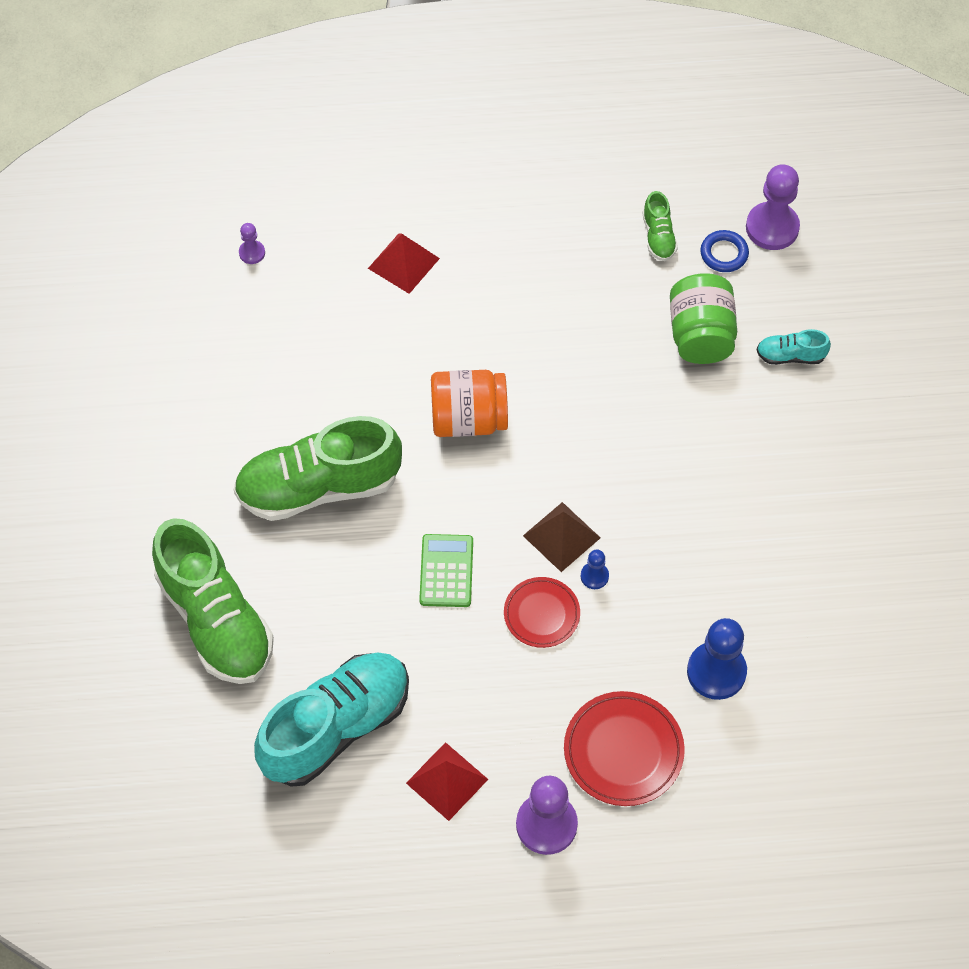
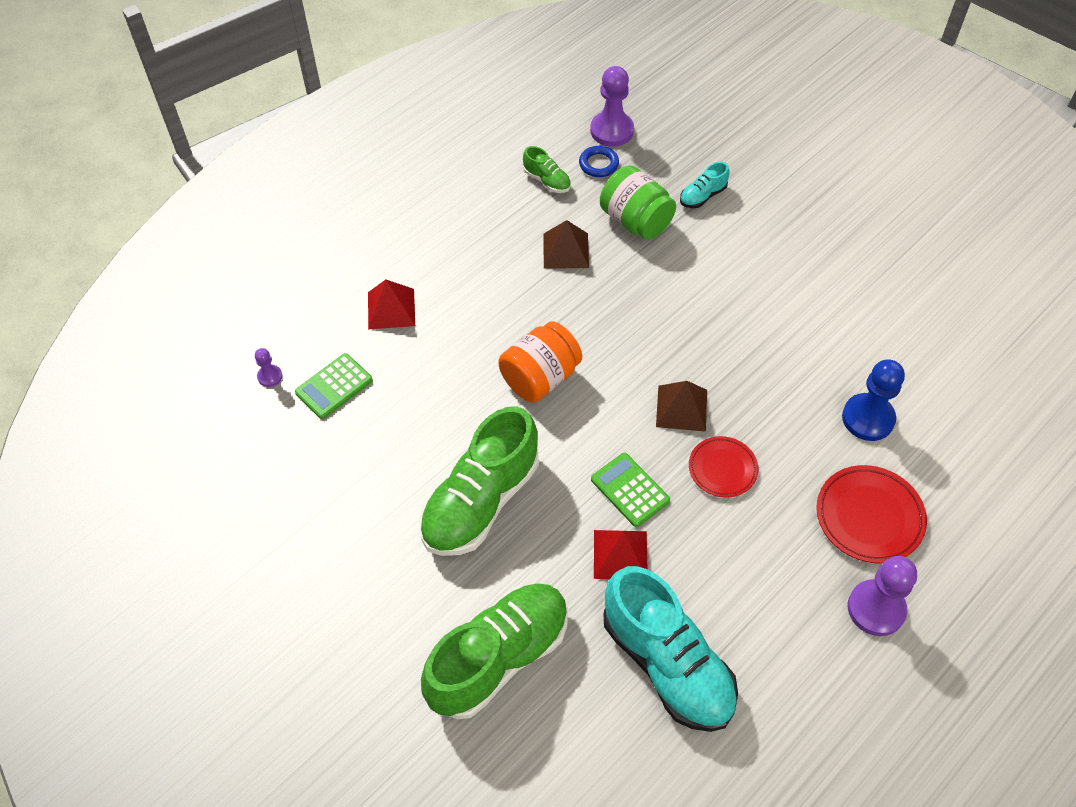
camera: 40 degrees left, 5 degrees down
(215, 619) = (499, 658): green shoe -> green shoe turned 60 degrees counterclockwise
(294, 300) = (334, 386): none -> green calculator
(336, 727) = (667, 663): turquoise shoe -> turquoise shoe turned 135 degrees clockwise
(447, 781) = (781, 635): red pyramid -> red pyramid (620, 554)
(594, 576) = (729, 417): blue pawn -> none
(607, 318) = (565, 250): none -> brown pyramid

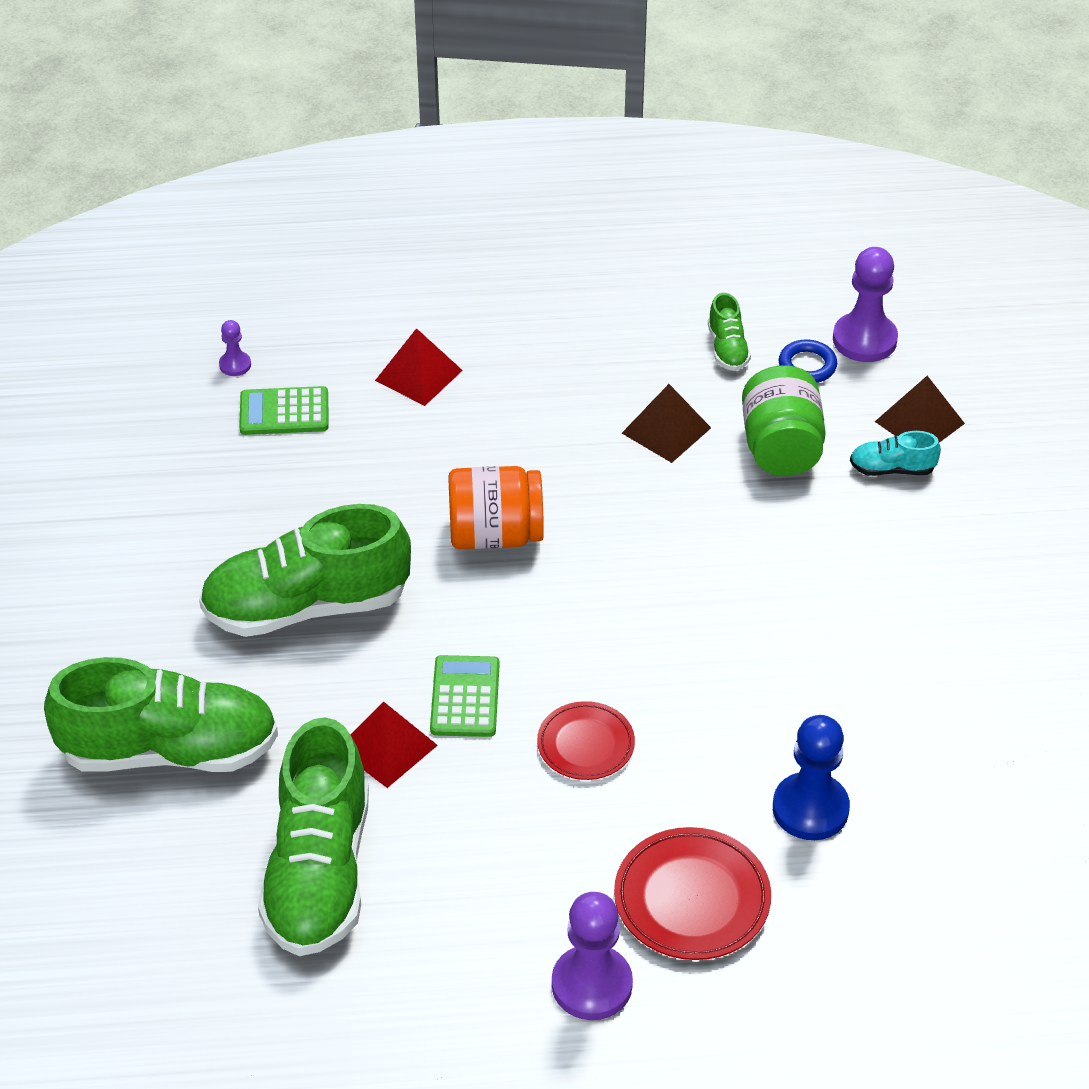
camera: 40 degrees right, 10 degrees down
(667, 663) = (319, 872): turquoise shoe -> green shoe
(681, 408) = (611, 659): brown pyramid -> brown pyramid (919, 422)

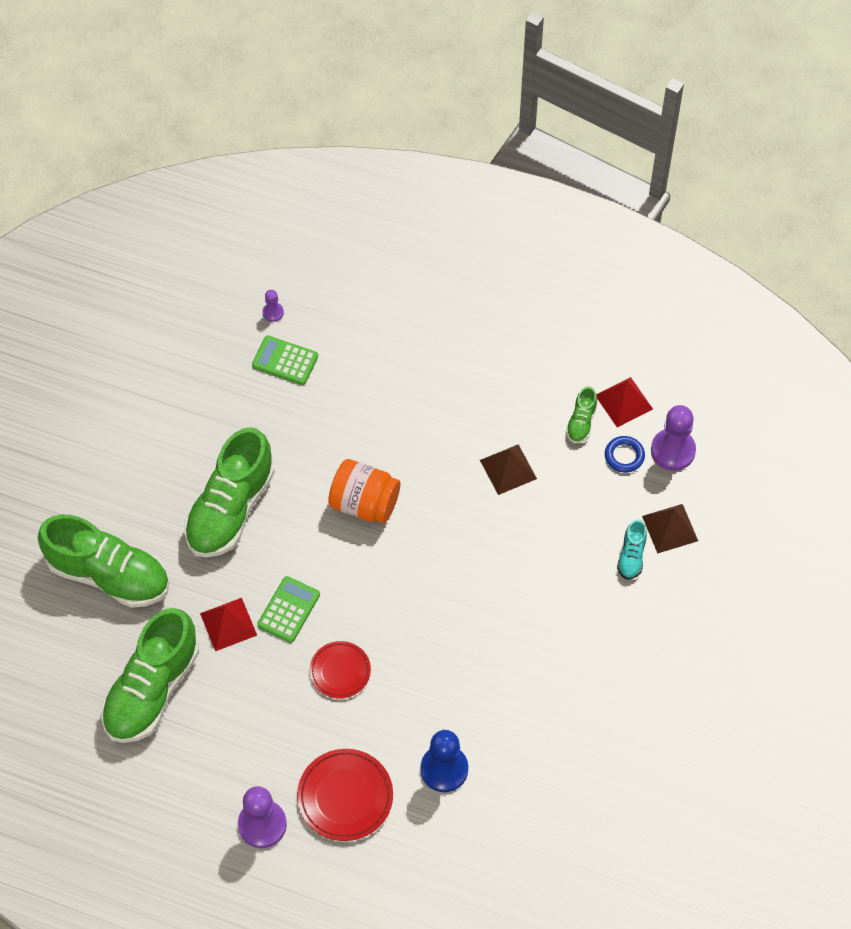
camera: 25 degrees right, 15 degrees up
(307, 606) = (230, 508): green shoe -> green shoe turned 75 degrees counterclockwise
(418, 375) = (379, 365): red pyramid -> red pyramid (624, 402)
(781, 448) = (571, 511): green jar -> none
(892, 469) = (631, 556): turquoise shoe -> turquoise shoe turned 105 degrees counterclockwise

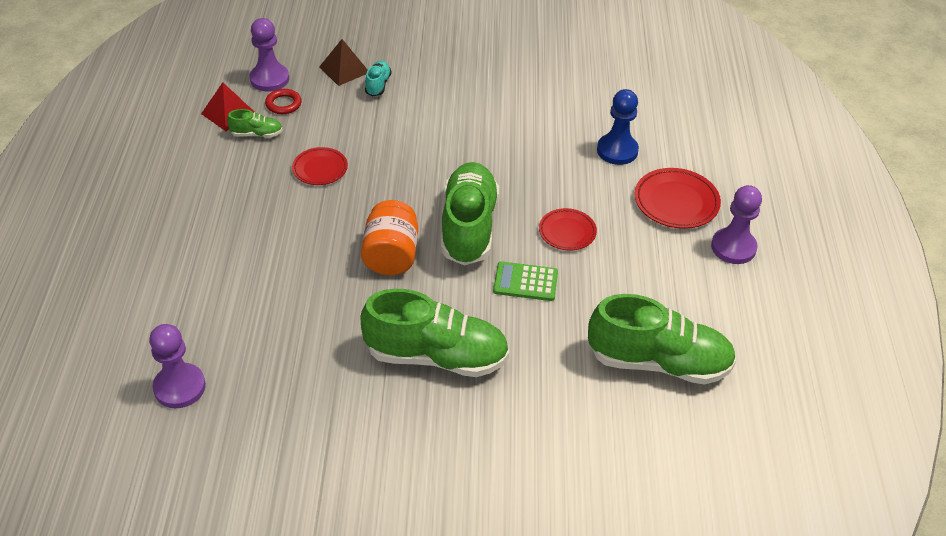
camera: 110 degrees left, 15 degrees down
(108, 574) = (556, 439): green shoe -> green shoe (468, 227)
(228, 624) = (562, 322): red pyramid -> none
(273, 312) = (179, 387): purple pawn -> purple pawn, size x2.04
(285, 361) = (242, 359): green calculator -> none
(508, 469) = (320, 169): brown pyramid -> red plate
(624, 456) = (283, 104): blue ring -> red ring
(631, 556) = (378, 85): turquoise shoe -> turquoise shoe turned 75 degrees counterclockwise

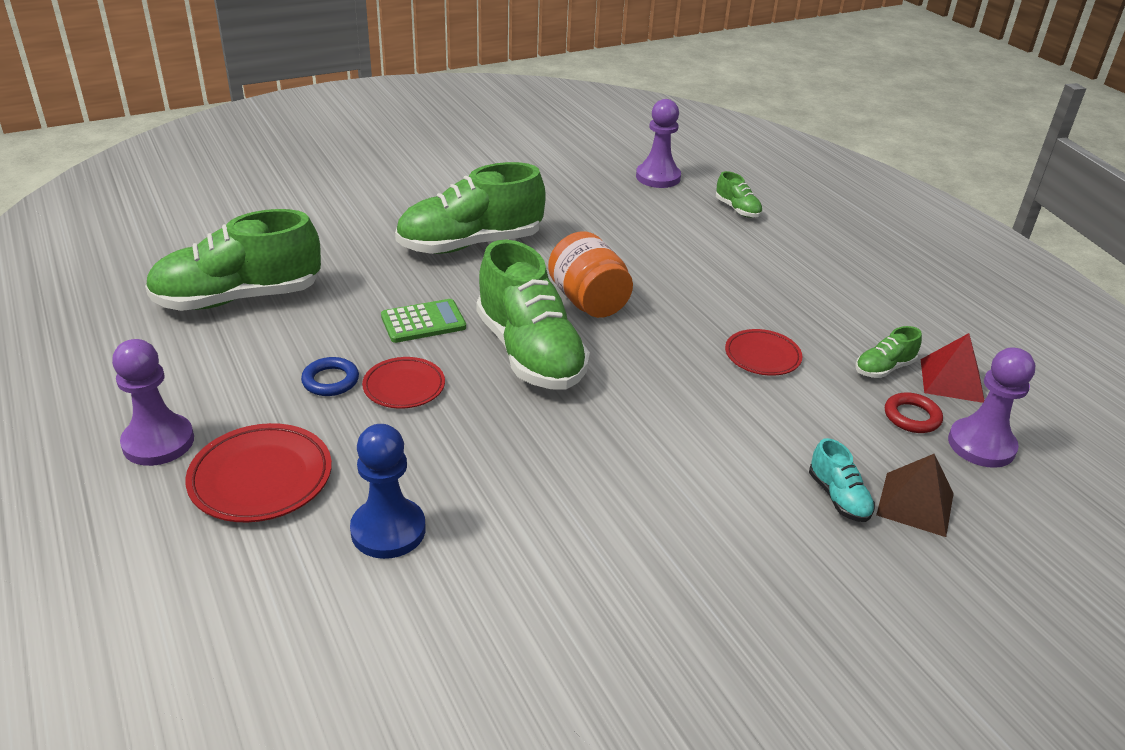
camera: 150 degrees right, 10 degrees down
(163, 309) = (737, 209): none -> green shoe
(613, 254) = (330, 381): none -> blue ring

